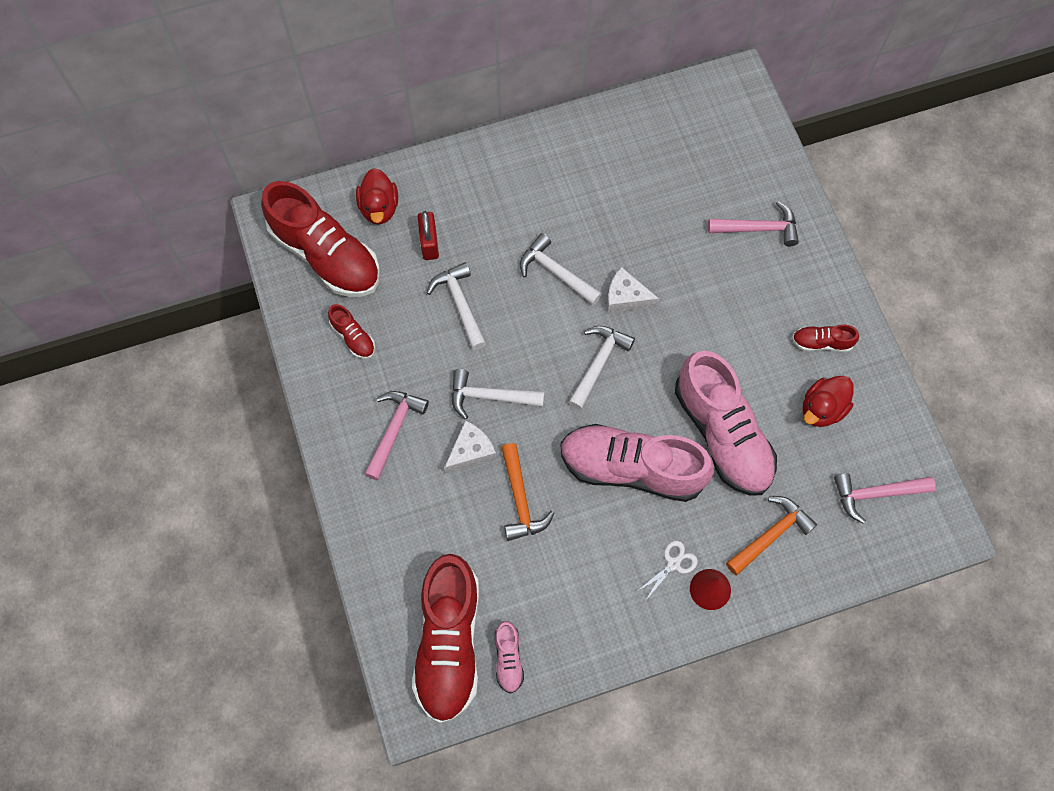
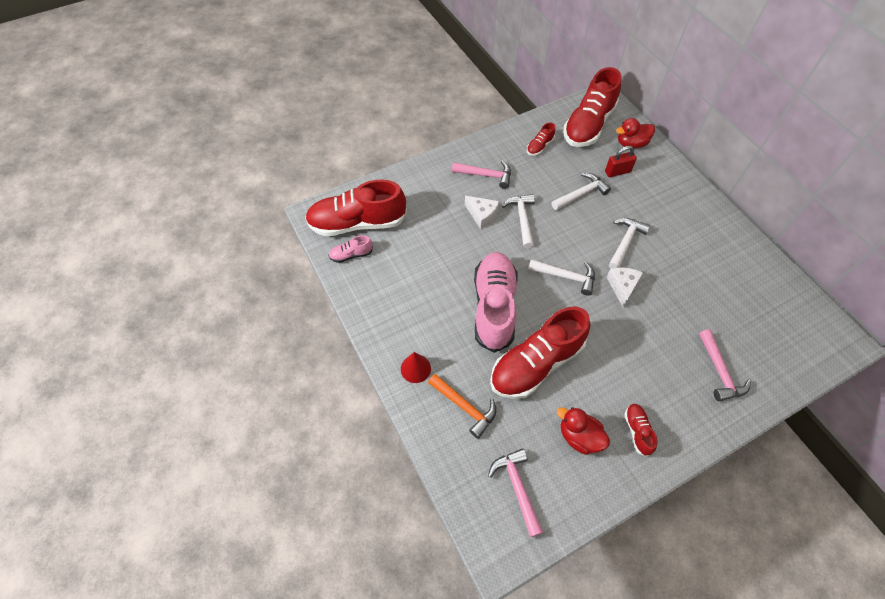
camera: 80 degrees right, 10 degrees down
(520, 500) = (456, 246): orange hammer -> none
(673, 564) = (430, 342): white scissors -> none
(722, 434) = (536, 364): pink shoe -> red shoe

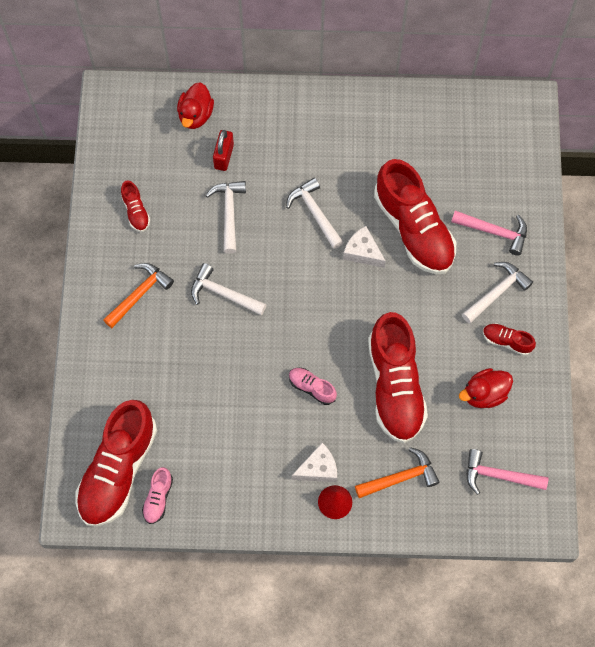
camera: 60 degrees left, 10 degrees up
(482, 215) = (192, 331): white cheese -> white cheese (318, 468)
(486, 175) = (139, 294): pink hammer -> orange hammer
(494, 307) = (312, 388): pink shoe -> pink shoe, size x0.43
(566, 277) = (319, 296): white hammer -> white hammer (497, 292)
(588, 125) = (140, 139): red shoe -> red shoe (414, 229)

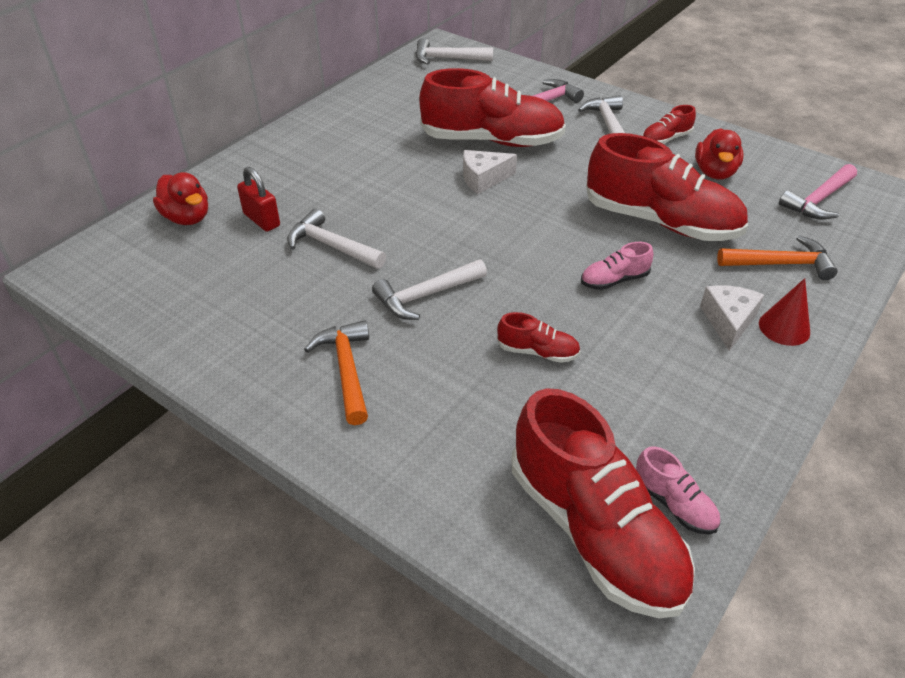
camera: 55 degrees left, 25 degrees down
(136, 211) = (234, 319): red shoe -> red shoe (537, 352)
(315, 213) = (404, 189): white hammer -> white hammer (447, 59)
(400, 477) = (781, 264): orange hammer -> orange hammer turned 75 degrees clockwise

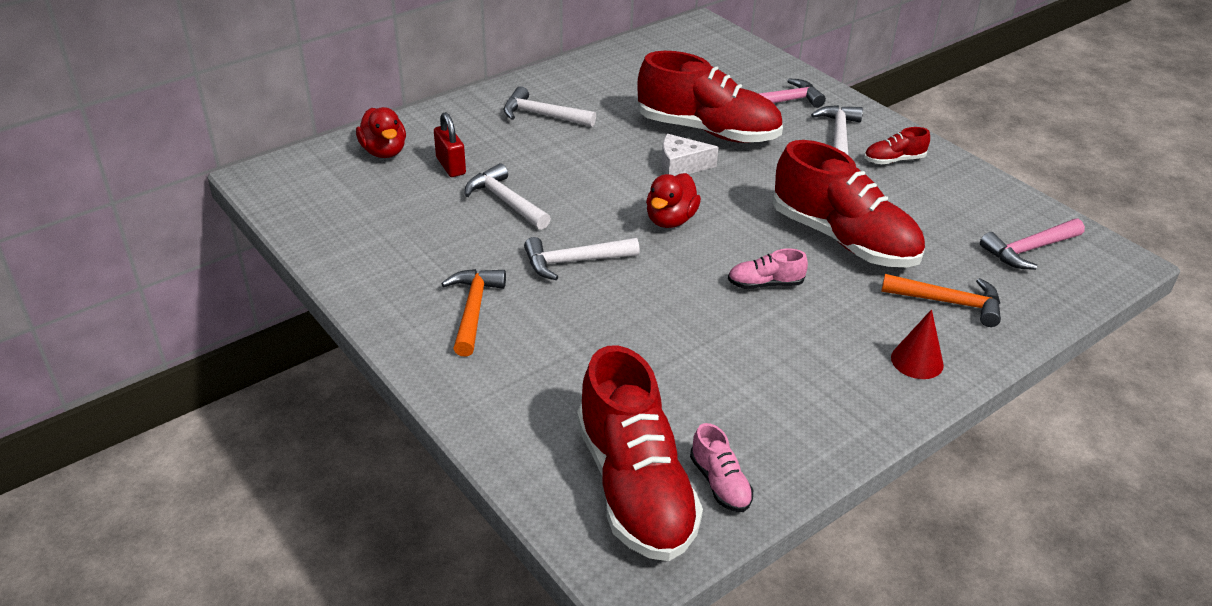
camera: 15 degrees right, 5 degrees down
(447, 59) = (701, 41): white hammer -> white hammer (542, 115)
(537, 352) = (657, 331): red shoe -> none
(715, 172) = (929, 202): red duck -> red duck (670, 220)
(728, 321) = (861, 344): white cheese -> none

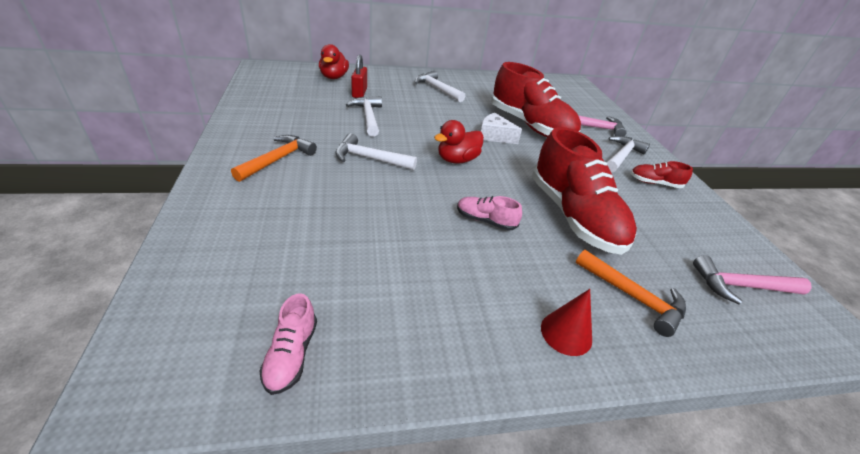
camera: 25 degrees right, 0 degrees up
(635, 487) = (225, 321): red shoe -> none

